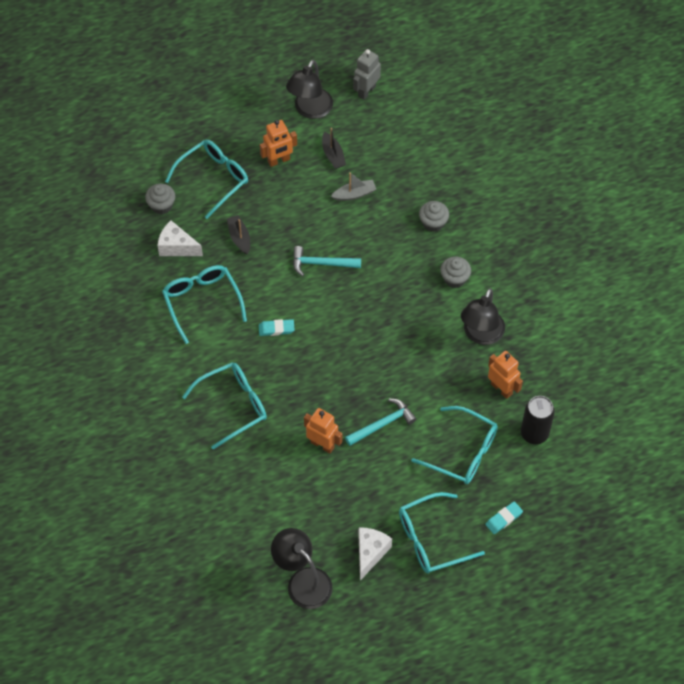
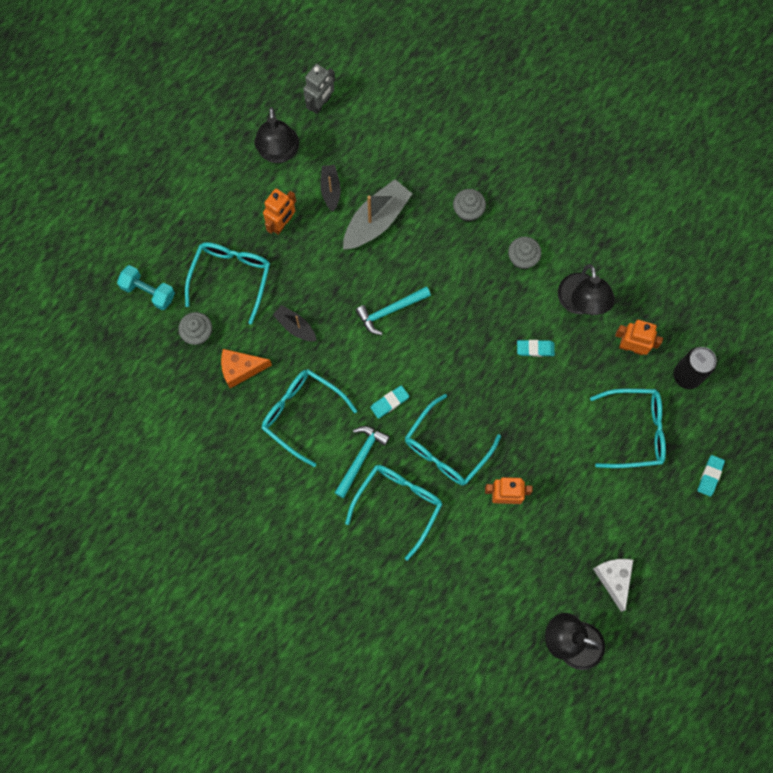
camera: 30 degrees left, 15 degrees up
(144, 158) = (148, 292): none -> turquoise dumbbell
(177, 247) = (241, 369): white cheese -> orange cheese
(333, 155) = (330, 190): black boat -> black boat turned 135 degrees counterclockwise
(354, 194) = (376, 220): grey boat -> grey boat, size x1.78
(366, 91) = (320, 104): grey robot -> grey robot turned 150 degrees counterclockwise
(382, 424) = (547, 444): turquoise hammer -> turquoise hammer (361, 458)
(420, 349) = (535, 349): none -> turquoise eraser
(431, 539) = (659, 533): turquoise glasses -> turquoise glasses (446, 448)

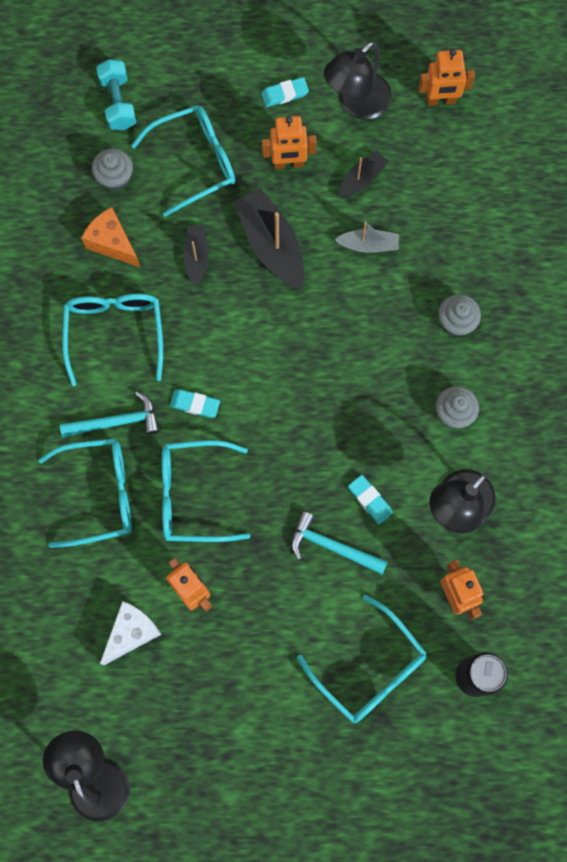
camera: 50 degrees right, 0 degrees up
(320, 104) = (440, 100): grey robot -> orange robot
(326, 276) = (271, 245): none -> black boat
(376, 220) = (368, 245): grey boat -> grey boat, size x0.56
(390, 310) = (288, 331): turquoise hammer -> turquoise hammer (332, 546)
(613, 579) = (195, 768): white cheese -> white cheese (131, 632)
(710, 476) = (386, 785): turquoise eraser -> turquoise eraser (284, 94)

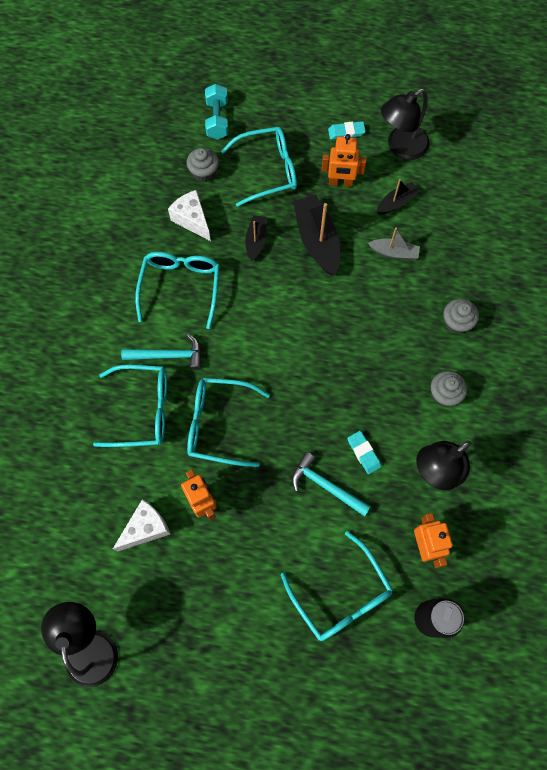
camera: 10 degrees right, 5 degrees down
(112, 243) = (192, 220): orange cheese -> white cheese
(195, 404) = (233, 352): turquoise eraser -> none
(440, 100) = (467, 155): orange robot -> none

